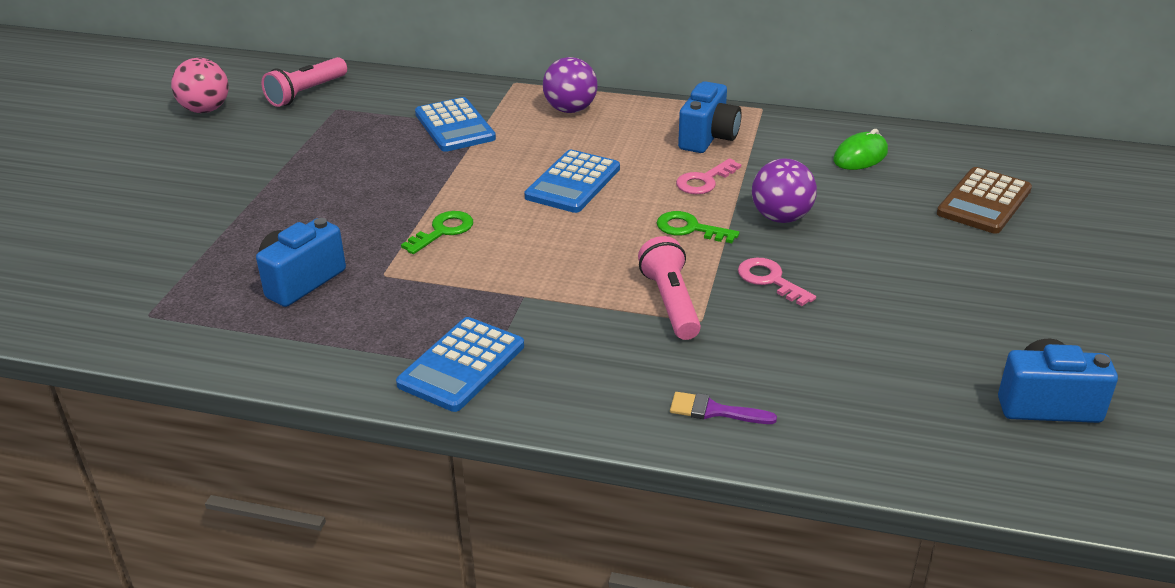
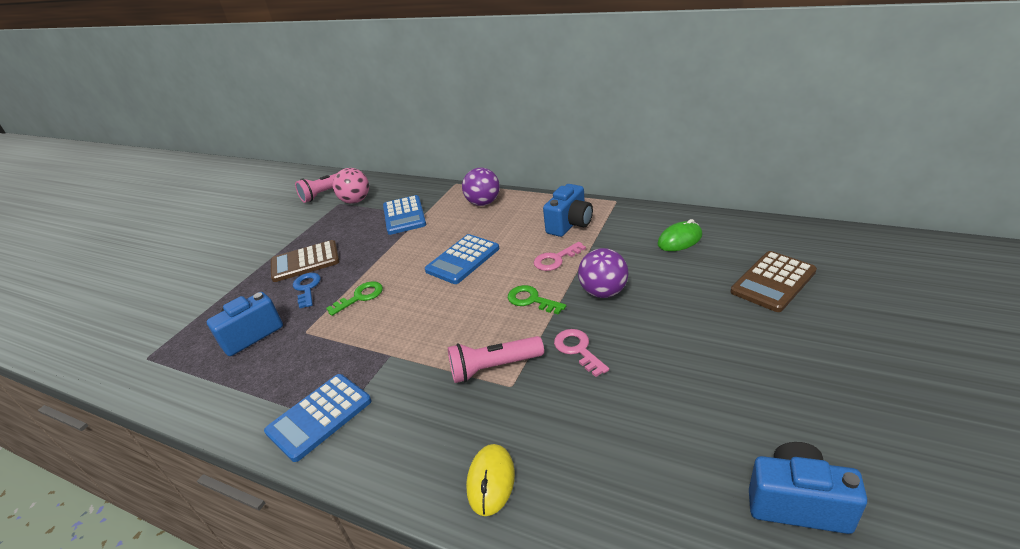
camera: 15 degrees right, 0 degrees up
(205, 110) = (264, 205): pink ball -> pink ball (356, 201)
(329, 189) = (305, 262): none -> brown calculator
(353, 222) = (307, 288): none -> blue key
(671, 303) = (494, 367): pink flashlight -> pink flashlight turned 105 degrees counterclockwise
(714, 411) = (491, 481): purple brush -> yellow mouse

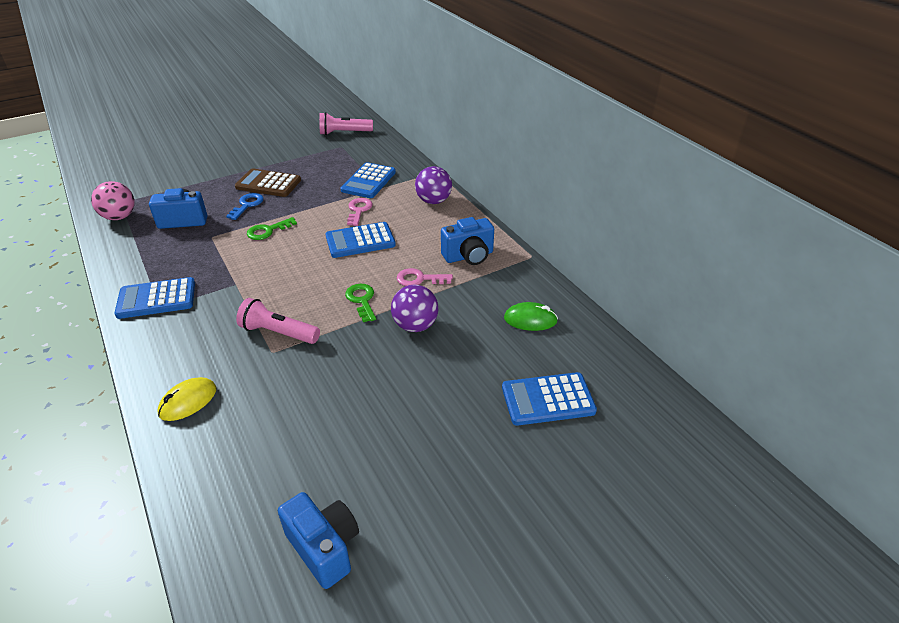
camera: 30 degrees right, 5 degrees up
(356, 201) = (353, 150): pink ball -> pink ball (119, 217)
(360, 297) = (267, 231): green key -> green key turned 150 degrees clockwise
(578, 349) = (341, 355): pink key -> pink key (359, 210)
(773, 282) = (548, 399): brown calculator -> blue calculator

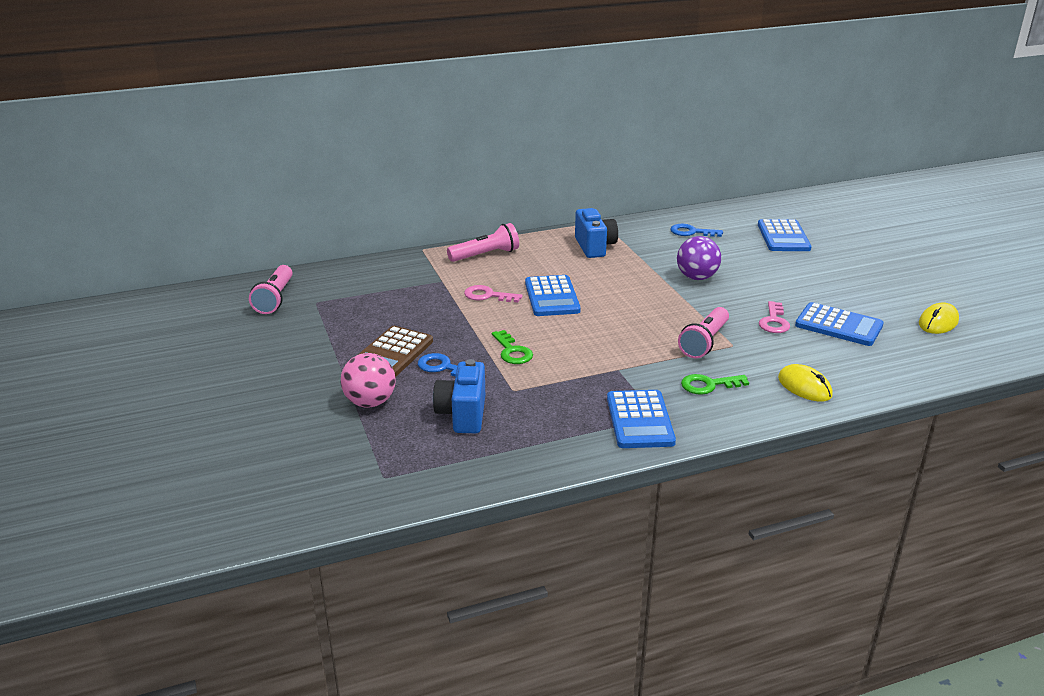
camera: 80 degrees left, 10 degrees down
(119, 217) = (430, 473): pink ball -> pink ball (370, 402)
(324, 548) = (938, 322): blue camera -> yellow mouse
(362, 300) = (657, 300): green key -> green key (708, 385)
(368, 181) = (422, 287): blue calculator -> blue calculator (838, 325)
(419, 279) = (627, 271): pink key -> pink key (774, 321)
(433, 201) = (485, 255): purple ball -> pink flashlight
(530, 320) = (691, 232): green mouse -> blue key

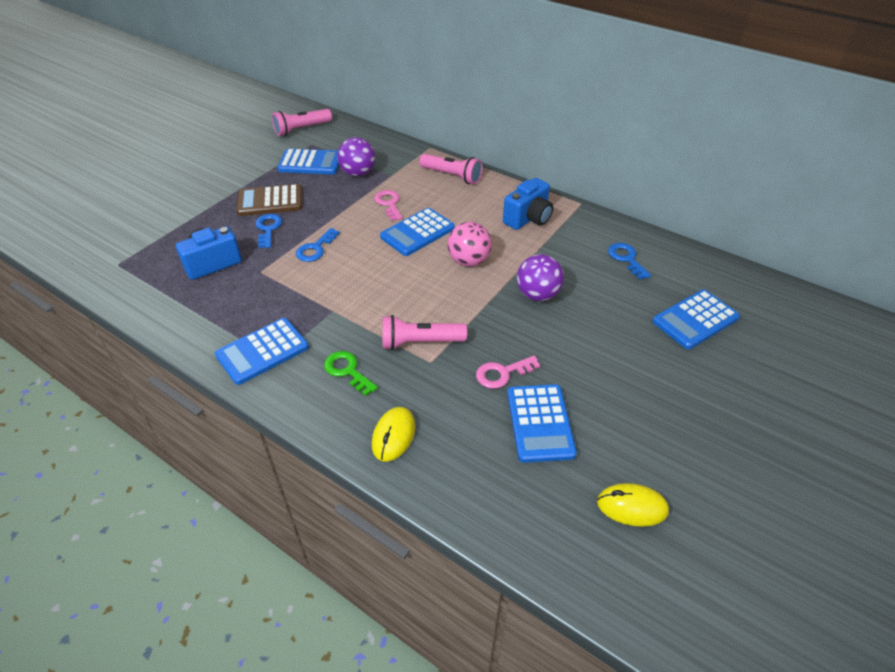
camera: 55 degrees right, 15 degrees up
(352, 312) = (310, 163): none -> blue calculator
(370, 402) = (201, 220): pink ball -> pink ball (468, 261)
(412, 294) = (358, 173): none -> purple ball
(512, 351) = (315, 249): green key -> blue key

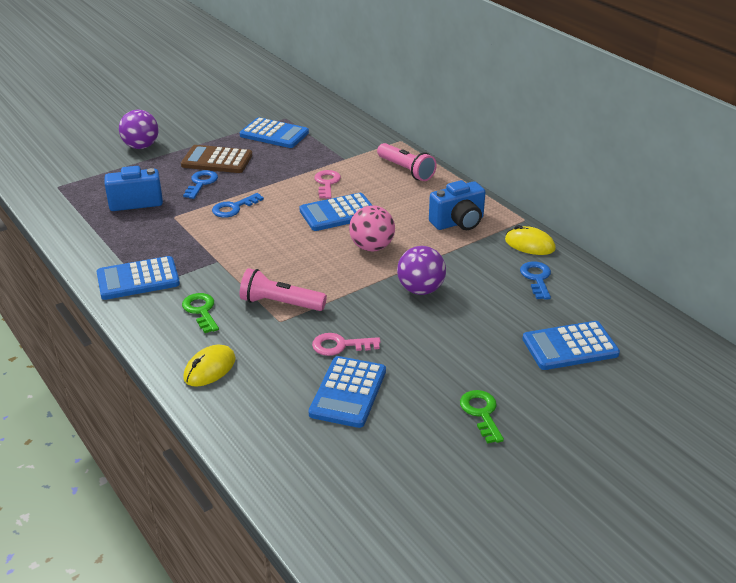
camera: 20 degrees right, 10 degrees down
(301, 129) = (284, 103): pink flashlight -> none
(358, 173) = (314, 151): purple ball -> purple ball (141, 146)
(632, 507) = (388, 477): yellow mouse -> yellow mouse (529, 244)
(667, 409) = (481, 413): none -> green key

